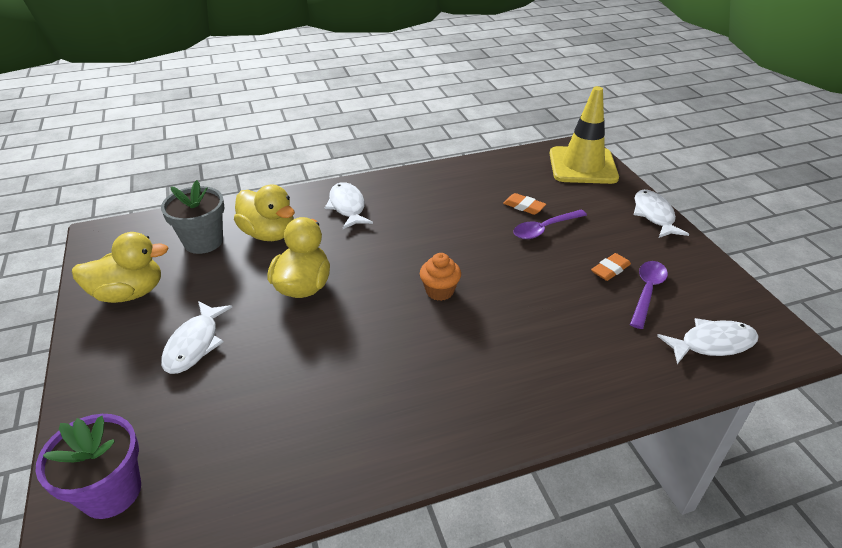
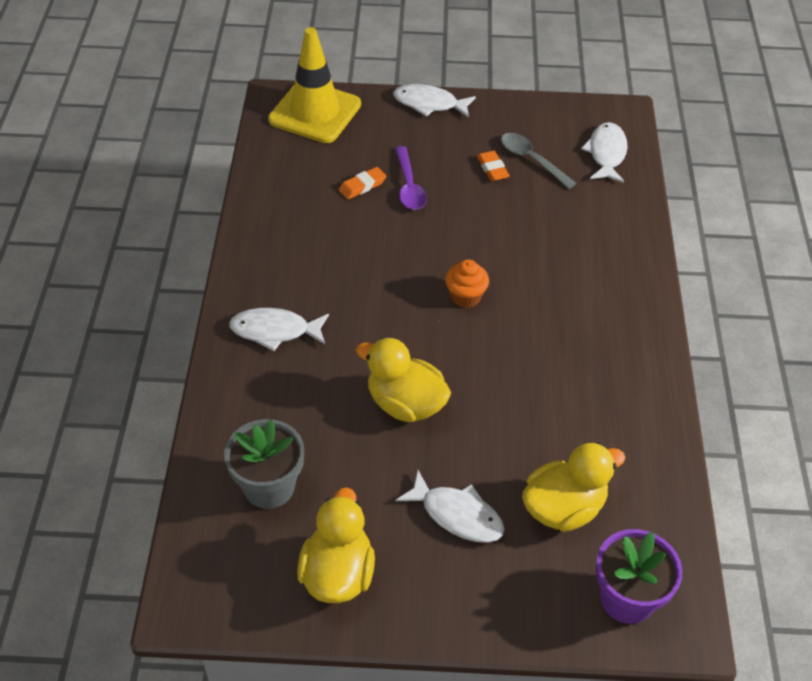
camera: 70 degrees left, 10 degrees up
(269, 234) = (289, 417): yellow duck -> yellow duck (563, 508)
(647, 292) = (531, 160): purple spoon -> grey spoon

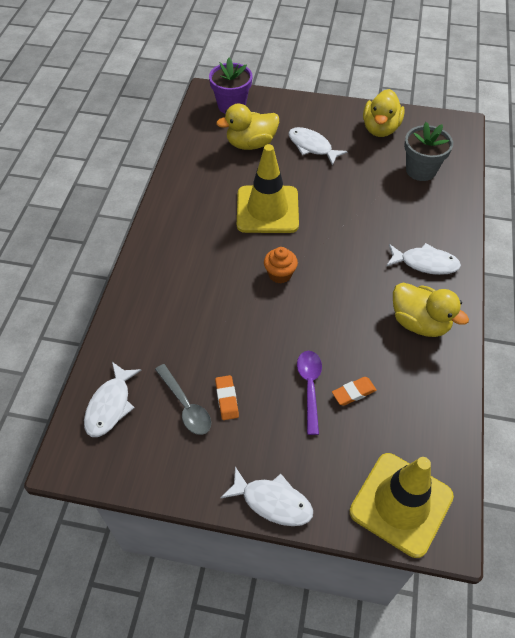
camera: 170 degrees left, 5 degrees up
(405, 404) = (334, 206): yellow duck -> yellow duck (419, 323)
(504, 386) = (267, 209): none -> yellow traffic cone

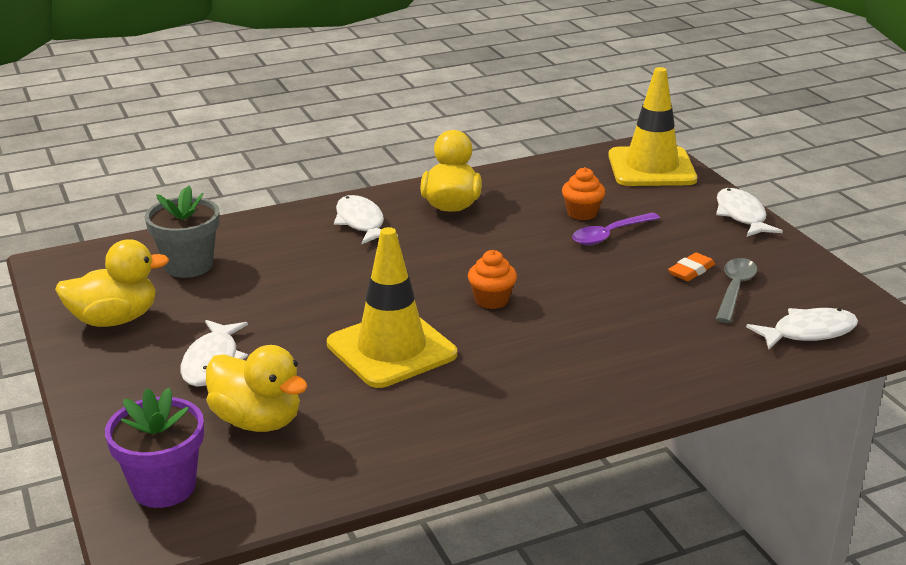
camera: 125 degrees left, 25 degrees down
(353, 393) = (582, 213): orange eraser -> orange cupcake

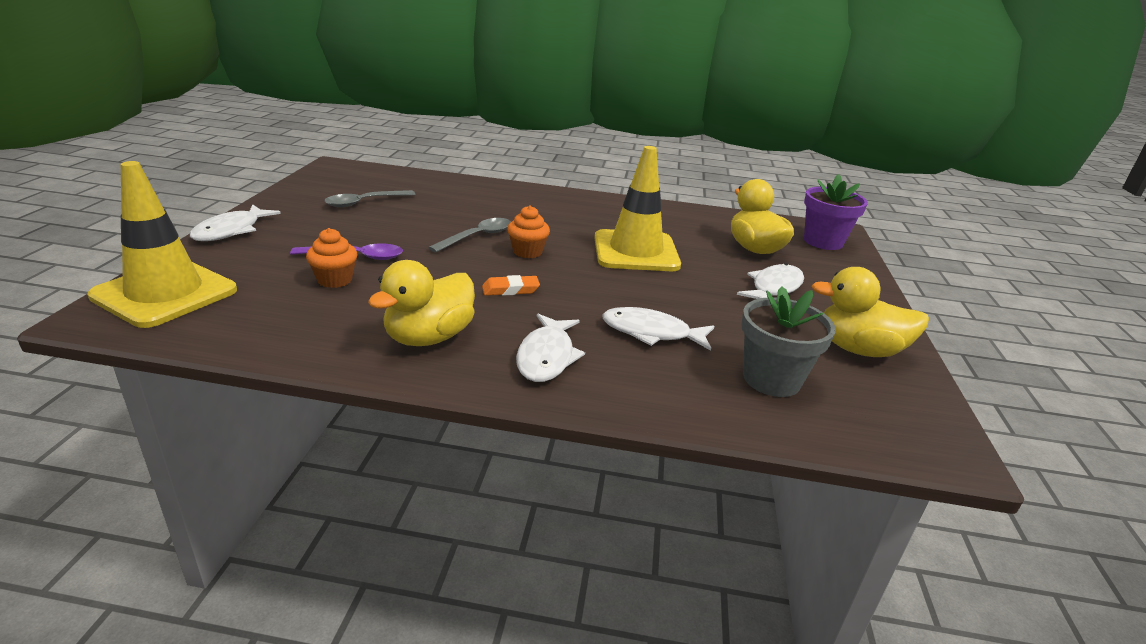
camera: 150 degrees left, 0 degrees up
(561, 297) = (477, 237): none -> grey spoon
(691, 271) = (363, 218): orange eraser -> orange eraser (510, 290)
(808, 332) = (380, 178): white fish -> white fish (651, 333)

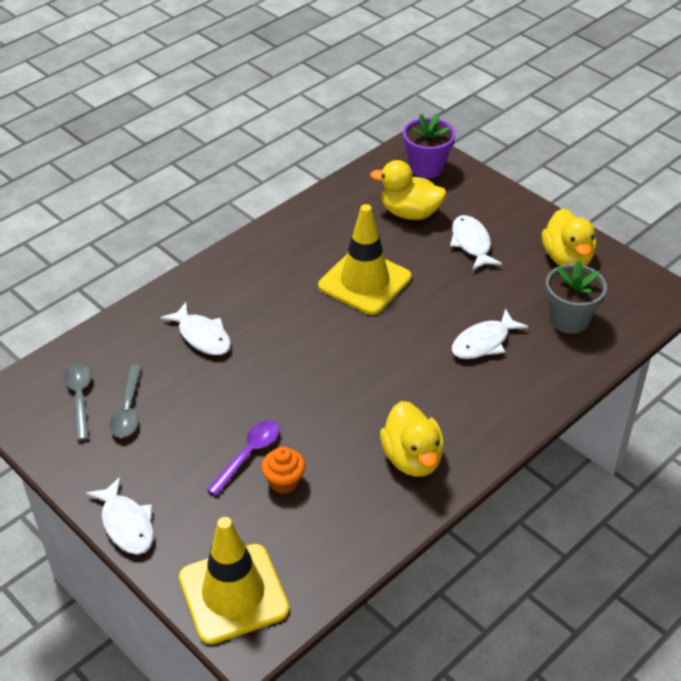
camera: 50 degrees left, 15 degrees up
(477, 237) = (266, 363): grey spoon -> grey spoon (80, 398)
(510, 290) = (374, 385): orange eraser -> none
(527, 252) = (318, 345): orange cupcake -> none
(547, 356) = (477, 409): white fish -> white fish (202, 336)
(858, 349) = (567, 258): yellow duck -> yellow duck turned 60 degrees counterclockwise

